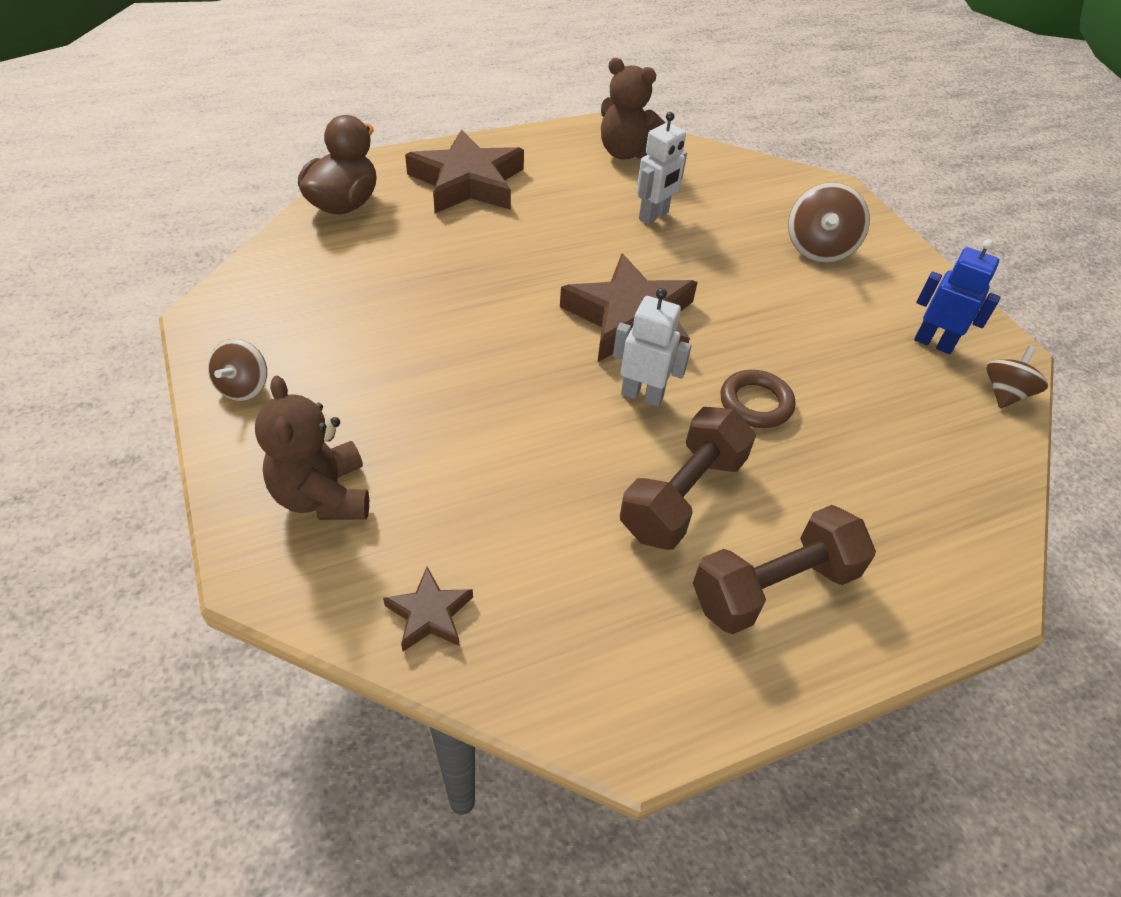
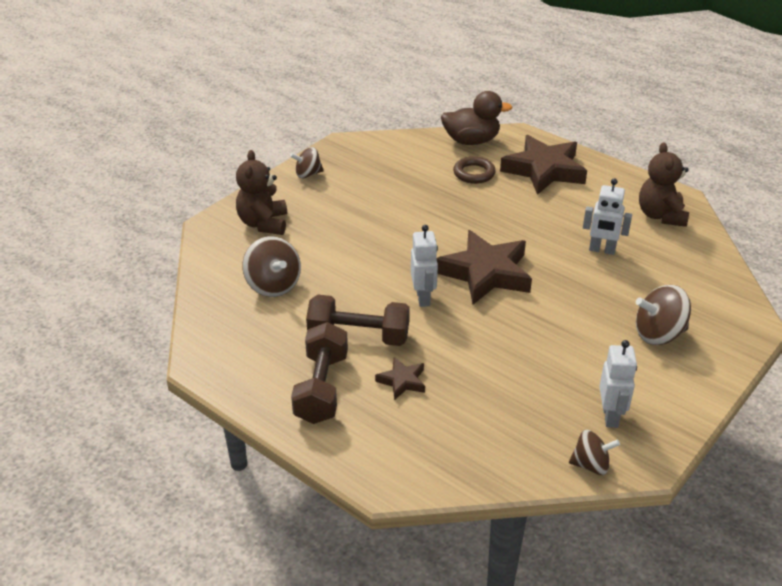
camera: 65 degrees right, 10 degrees down
(323, 496) = (263, 224): brown teddy bear -> brown teddy bear turned 45 degrees counterclockwise
(429, 614) = (222, 279): brown star -> brown star (402, 381)
(497, 549) = (273, 285): none -> brown spinning top
(755, 403) = (460, 344): brown ring -> brown ring (474, 173)
(774, 587) = (321, 388): brown dumbbell -> brown dumbbell turned 60 degrees clockwise
(933, 343) = (610, 416): blue robot -> white robot

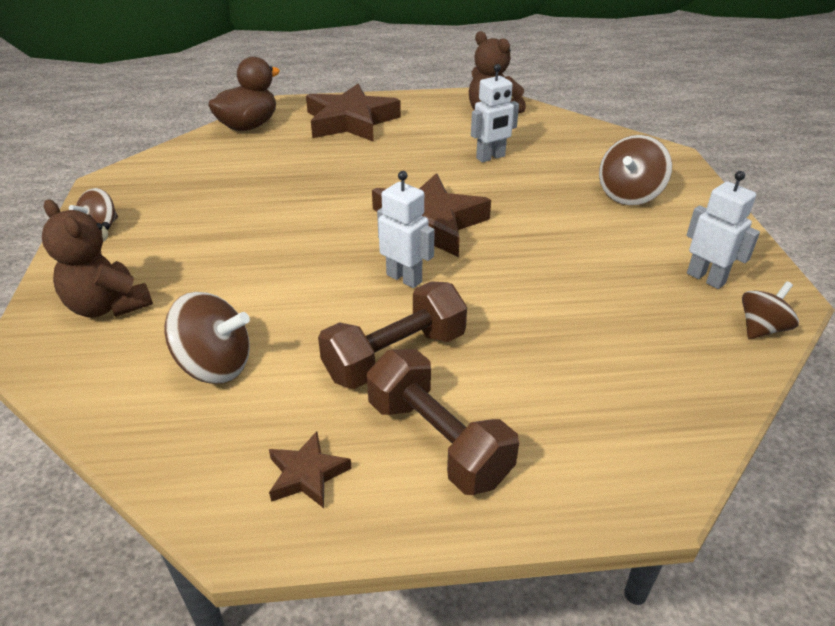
camera: 45 degrees left, 0 degrees up
(402, 381) = (506, 371): brown star -> brown star (307, 474)
(474, 173) = (290, 150): brown ring -> none

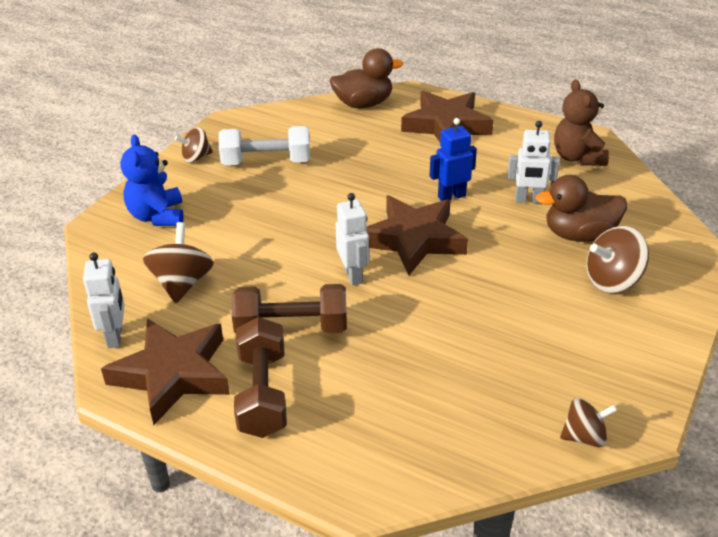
camera: 35 degrees right, 0 degrees up
(108, 306) = (157, 216): brown teddy bear -> blue teddy bear
(194, 207) = (266, 162): none -> white dumbbell
(215, 366) = (182, 283): brown spinning top -> brown spinning top turned 135 degrees counterclockwise
(307, 474) = (172, 374): brown star -> brown star, size x2.14
(420, 176) = (451, 196): none -> blue robot
(562, 170) = (579, 235): none -> brown duck
(706, 278) = (589, 378): white robot -> white robot (115, 336)

